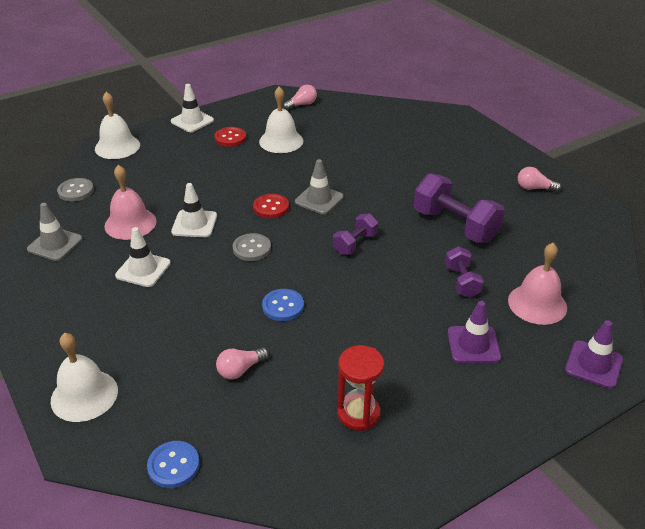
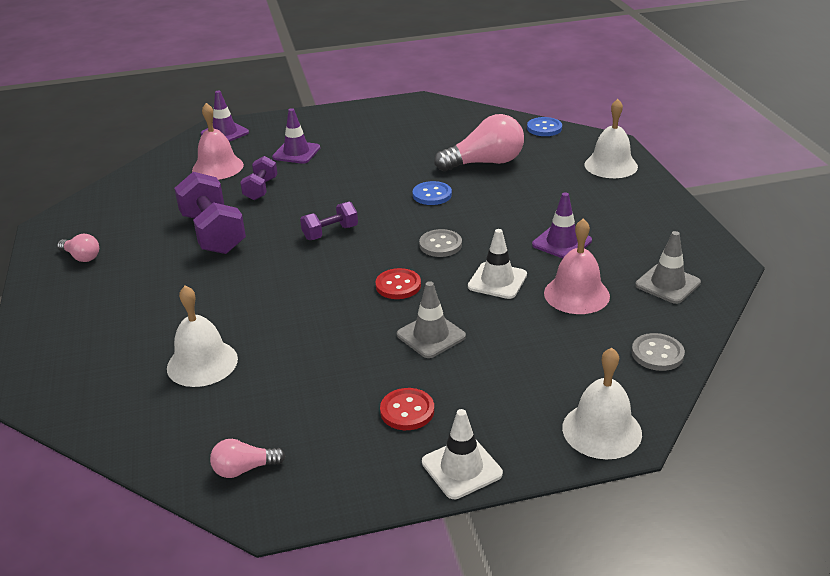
camera: 160 degrees left, 5 degrees down
(143, 269) = (561, 243): white traffic cone -> purple traffic cone
(240, 370) = (485, 163): pink light bulb -> pink light bulb, size x1.97
(281, 141) = (330, 388): white bell -> white bell (202, 363)
(319, 199) = (335, 285): grey traffic cone -> grey traffic cone (431, 335)
(358, 414) = (409, 133): red hourglass -> none

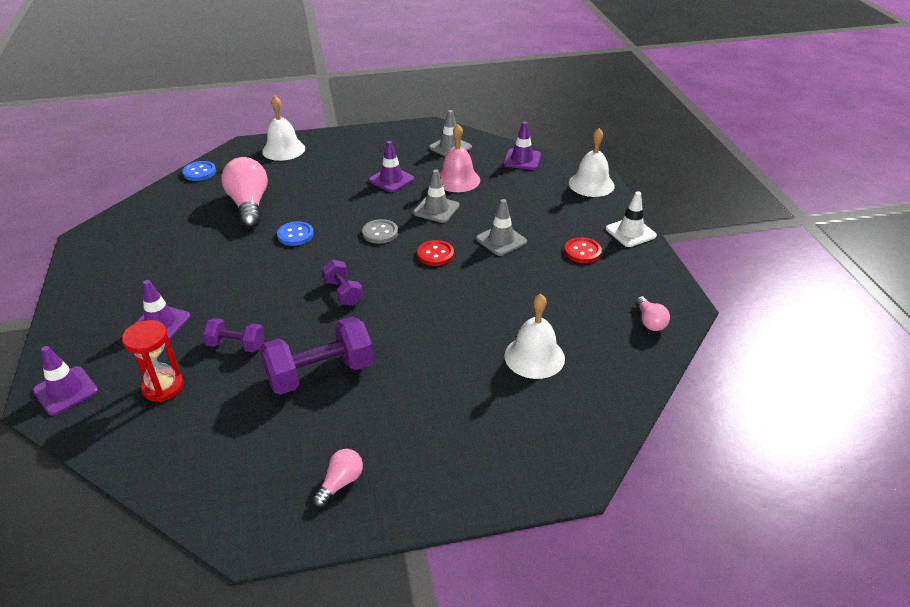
camera: 90 degrees left, 5 degrees up
(217, 167) = (163, 387): pink bell -> red hourglass
(497, 281) = (436, 209): white traffic cone -> grey traffic cone
(657, 354) = (522, 159): grey button -> purple traffic cone

